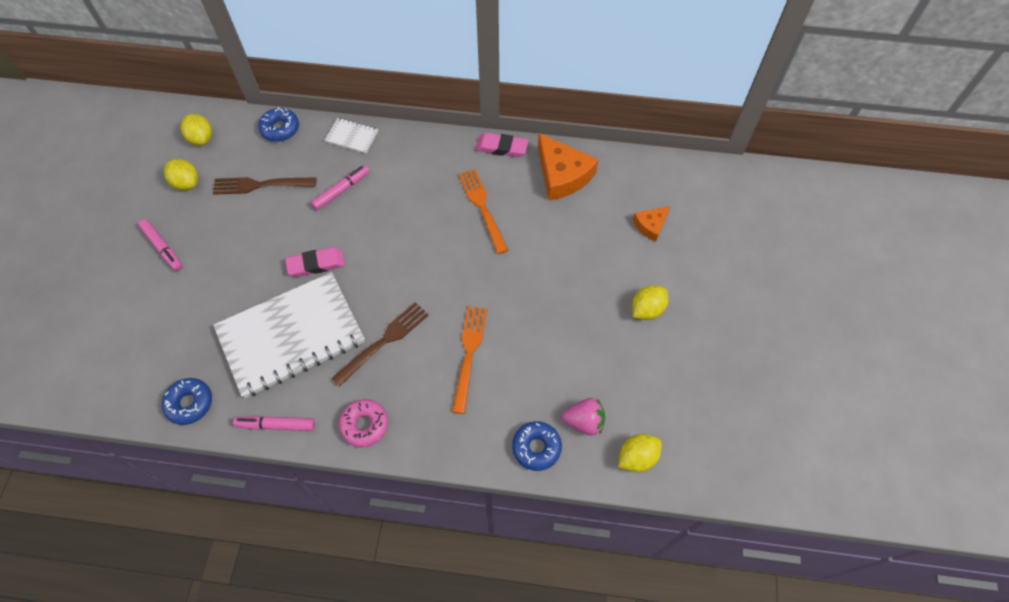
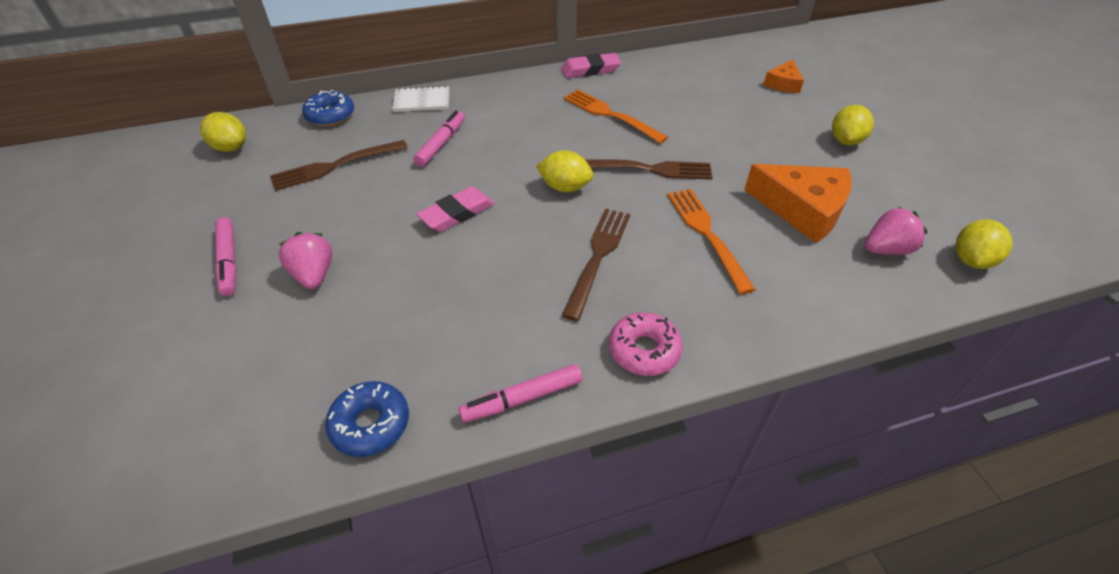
camera: 25 degrees left, 15 degrees down
(163, 248) = (229, 261): pink marker -> pink marker turned 45 degrees clockwise
(186, 183) = (231, 191): yellow lemon -> yellow lemon (565, 187)
(206, 280) = (314, 275): none -> pink strawberry
(291, 335) = (473, 292): white notebook -> none
(472, 276) = (649, 169): none -> brown fork
(536, 447) = (863, 292): blue donut -> none
(562, 175) = (667, 73): orange cheese -> orange cheese (802, 209)

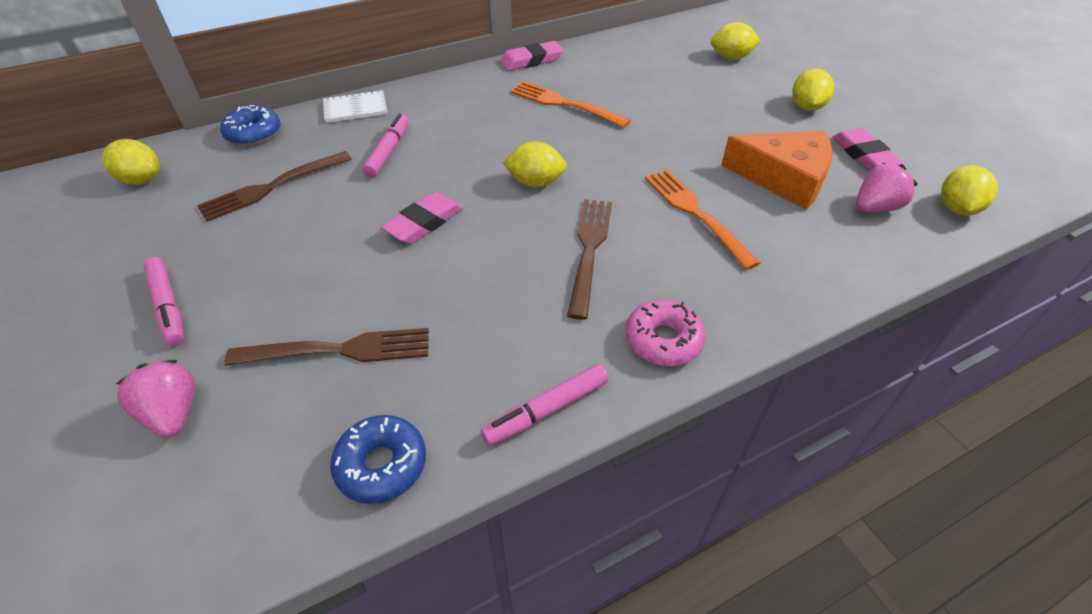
camera: 10 degrees left, 0 degrees up
(314, 275) = (275, 308): pink strawberry -> pink strawberry (173, 413)
(649, 169) = (619, 155): brown fork -> brown fork (339, 350)
(783, 84) = (731, 58): orange cheese -> yellow lemon
(890, 195) = (863, 155): none -> pink eraser

